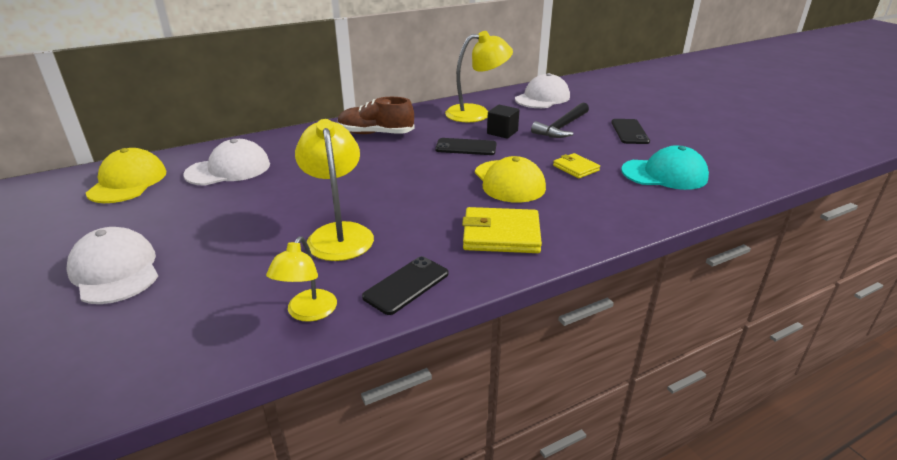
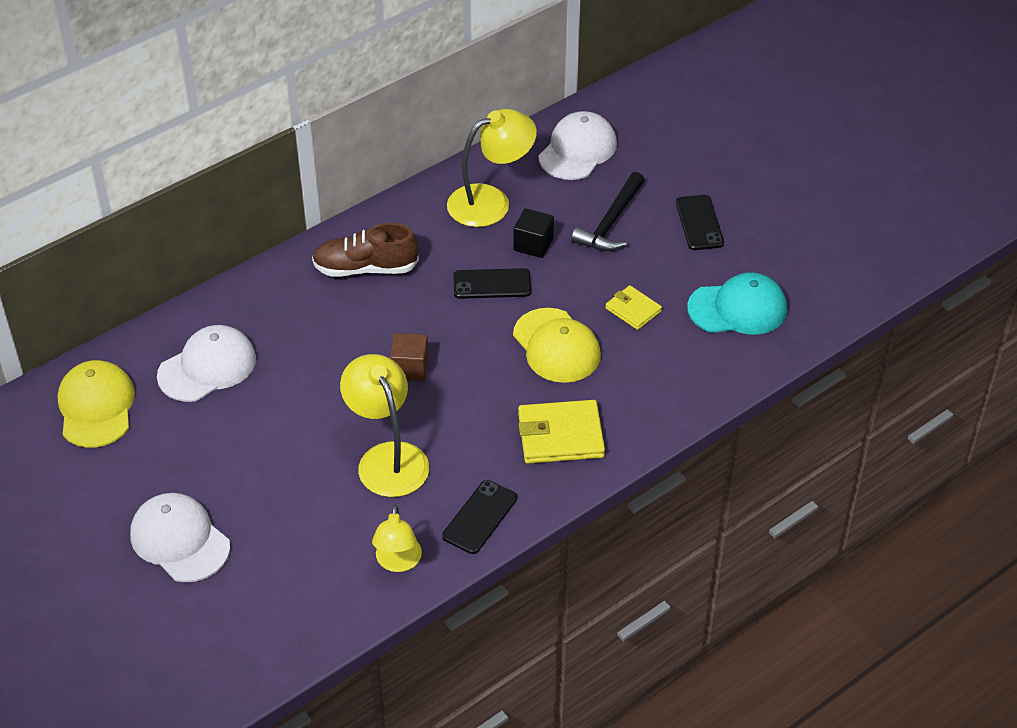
camera: 10 degrees left, 15 degrees up
(384, 183) = (410, 368): none -> brown cube

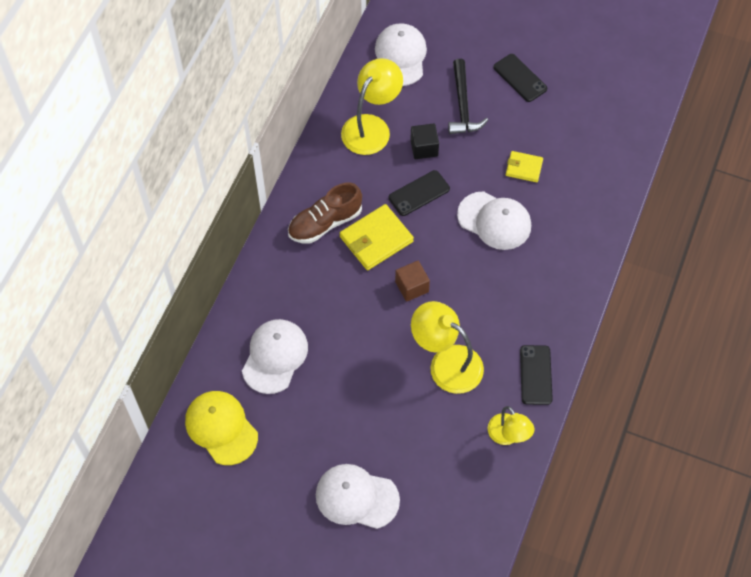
camera: 30 degrees left, 15 degrees up
(556, 346) = (494, 221): yellow cap -> white cap
(560, 435) = (543, 287): yellow wallet -> yellow wallet (376, 239)
(738, 308) = (588, 134): turquoise cap -> none

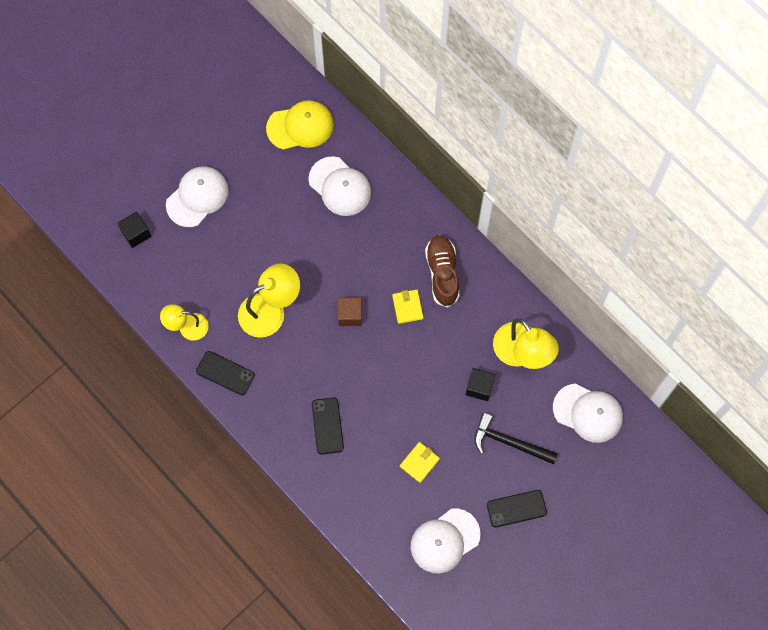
camera: 115 degrees right, 10 degrees up
(376, 239) = (407, 307): yellow wallet -> yellow wallet, size x0.59
(419, 193) = (435, 362): black phone -> black phone (327, 426)
(432, 542) = (136, 233): none -> black cube
(494, 221) = (379, 411): white cap -> white cap (444, 541)

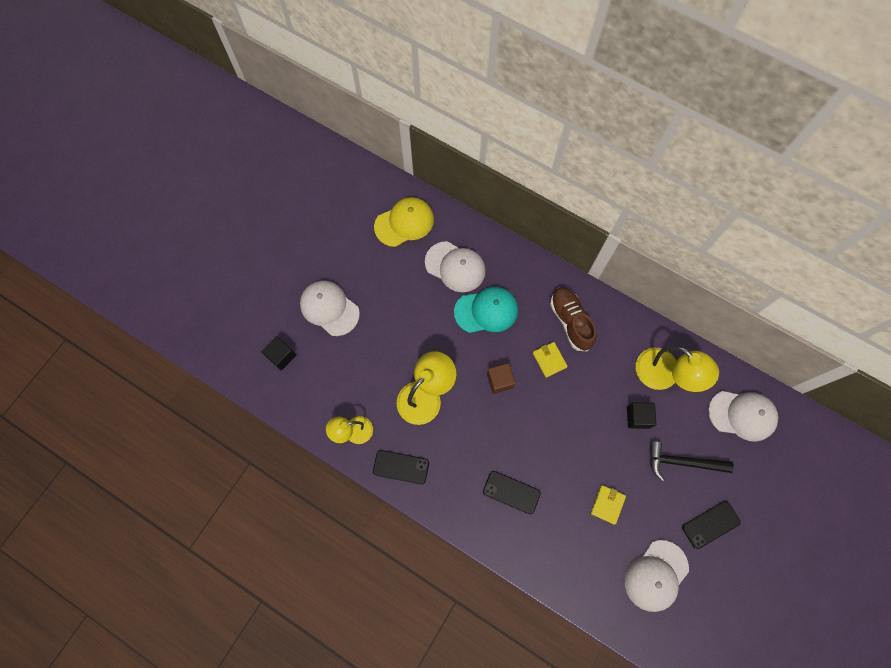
camera: 15 degrees left, 0 degrees up
(197, 197) = (329, 308): white cap -> white cap turned 75 degrees counterclockwise
(327, 426) = (511, 492): black phone -> black phone turned 45 degrees counterclockwise
(358, 240) = (486, 311): none -> turquoise cap

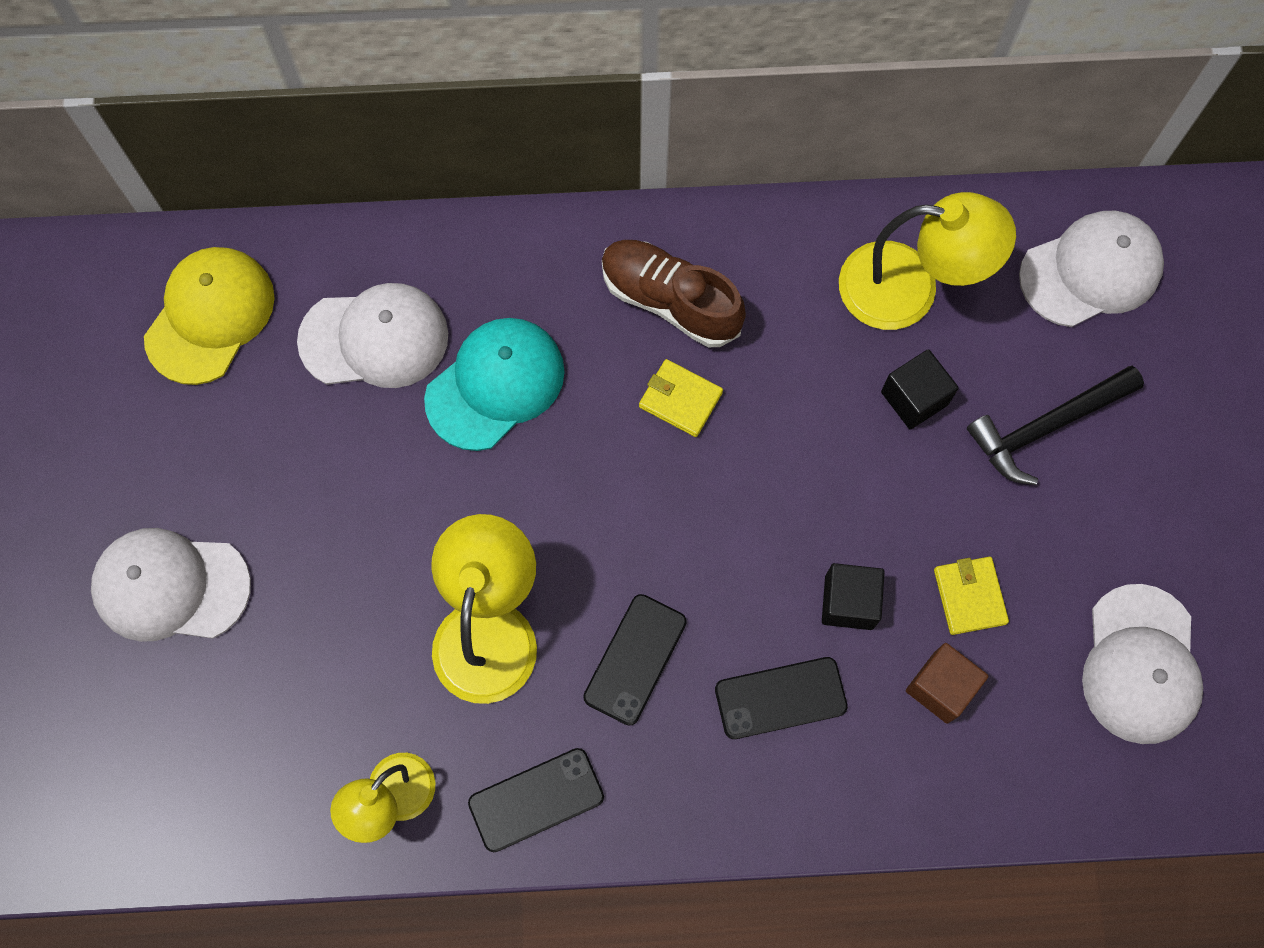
camera: 35 degrees left, 0 degrees up
(281, 356) = (135, 750): black cube -> black cube (849, 602)
(500, 381) = (614, 502): brown cube -> brown cube (941, 687)
(710, 524) = (1170, 505): black phone -> black phone (635, 659)

